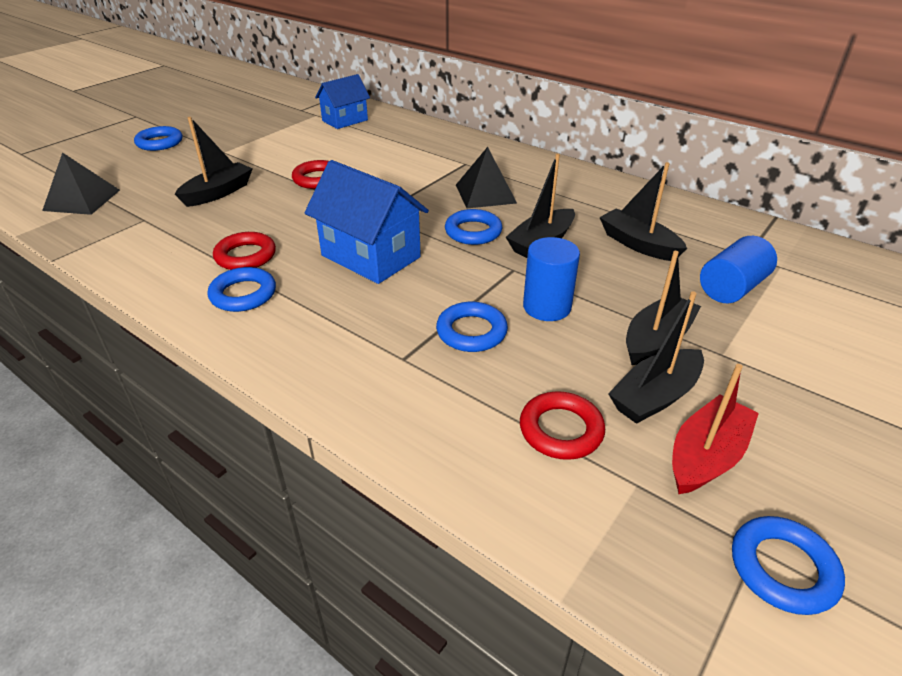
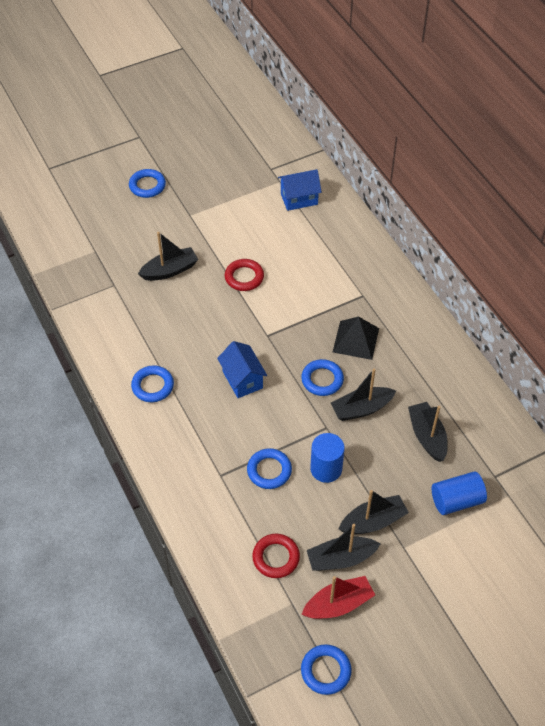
camera: 25 degrees right, 15 degrees up
(82, 200) = (80, 247): black pyramid -> none
(245, 256) = (165, 349): red ring -> none
(371, 256) = (242, 380): blue house -> blue house, size x0.66

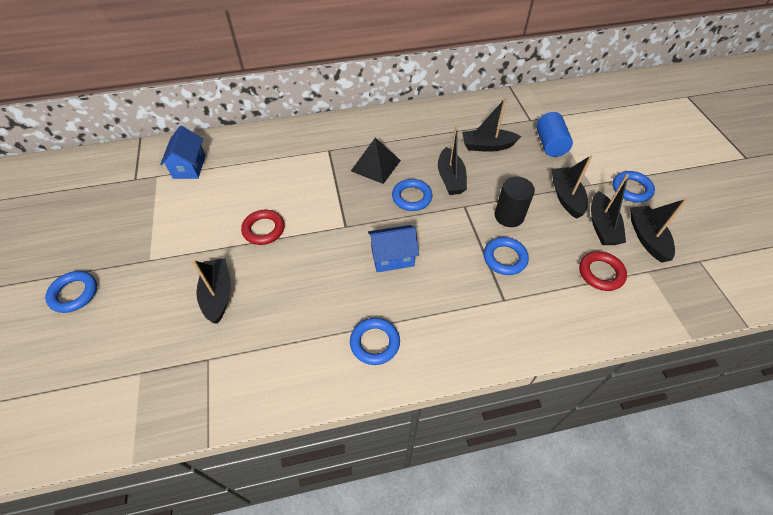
camera: 75 degrees left, 0 degrees up
(325, 671) = (712, 261): blue ring -> blue ring (631, 189)
(326, 469) = (509, 216): blue cylinder -> black cylinder
(338, 604) = (647, 238): red boat -> black boat

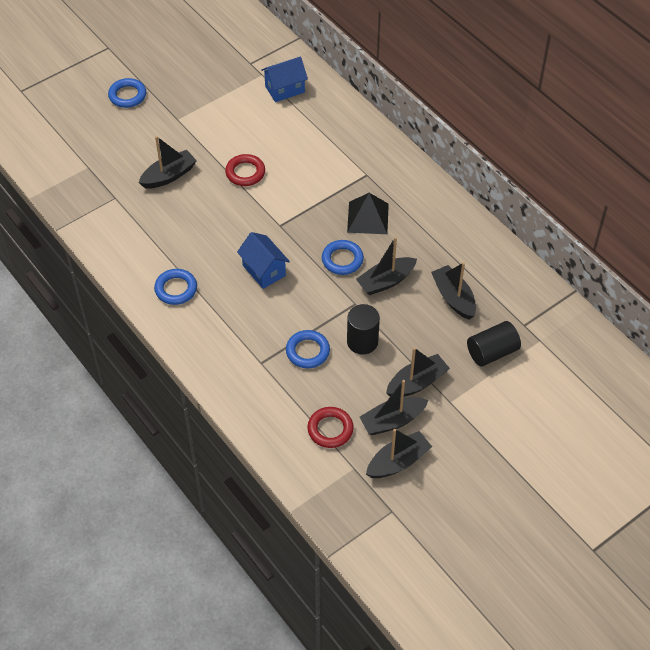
camera: 65 degrees right, 0 degrees up
(550, 144) = (492, 352): blue cylinder -> black cylinder
(631, 189) = (464, 439): blue ring -> none

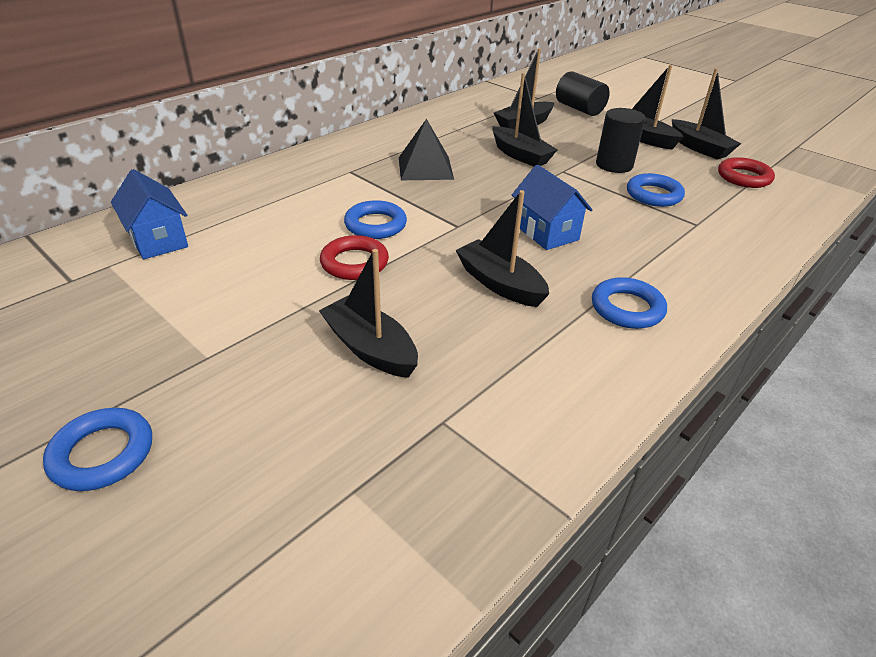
camera: 100 degrees left, 15 degrees down
(264, 270) = (546, 232): blue house -> blue house turned 75 degrees counterclockwise
(342, 260) = (500, 180): blue ring -> blue ring (375, 225)
(398, 462) = (742, 144): black boat -> black boat (500, 284)

